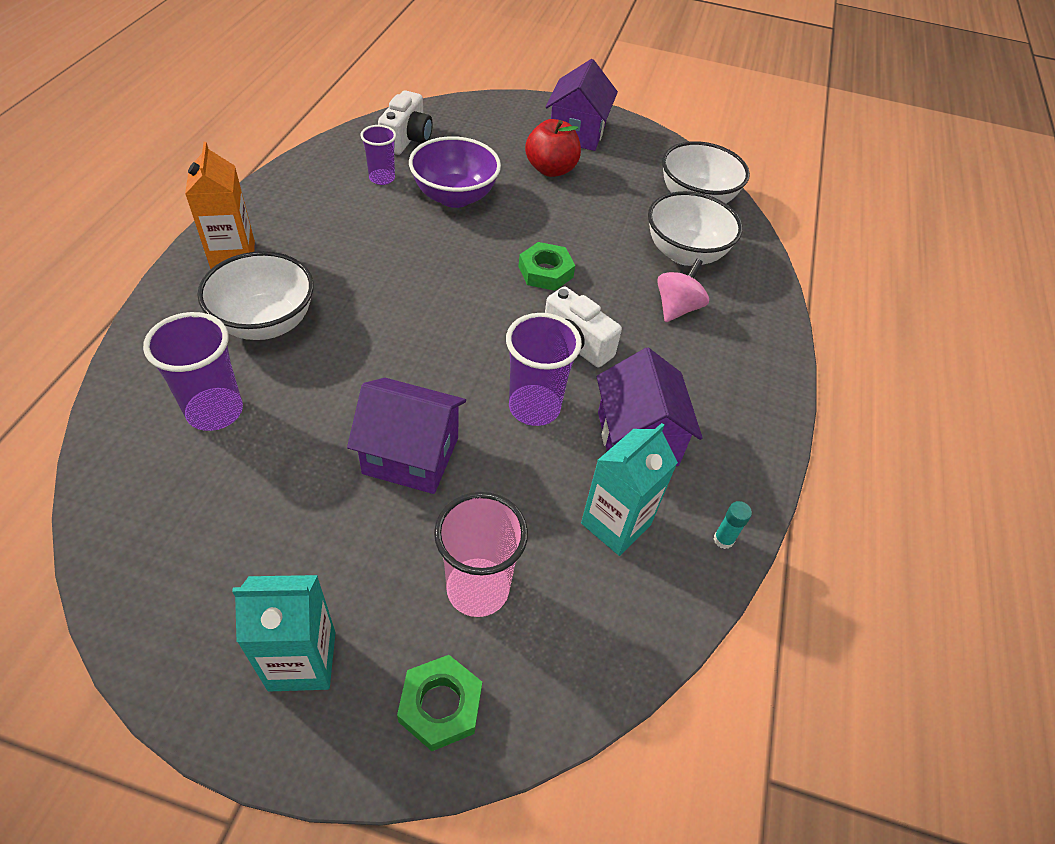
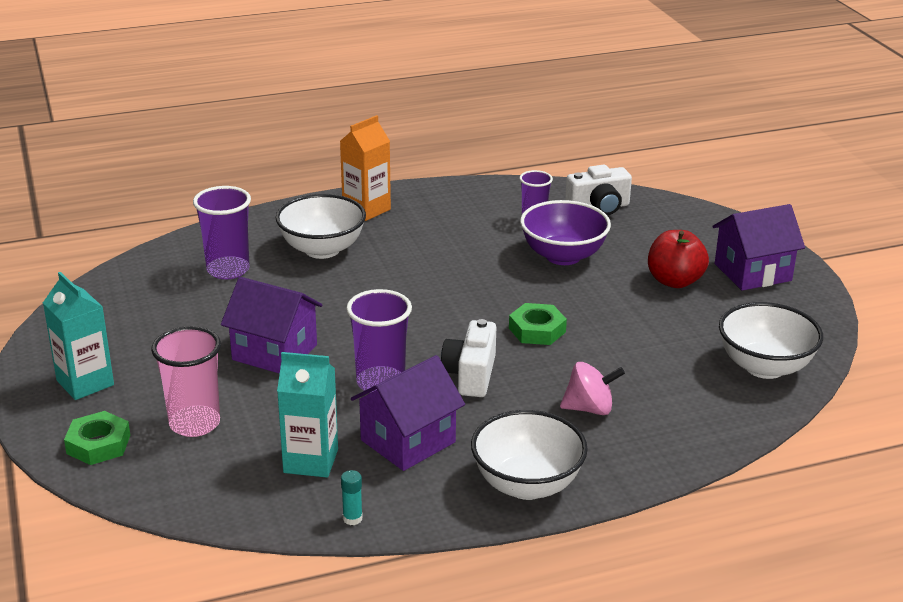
camera: 60 degrees right, 20 degrees down
(411, 455) = (275, 352): purple house -> purple house turned 45 degrees counterclockwise
(684, 253) = (672, 388): white bowl -> white bowl (527, 484)

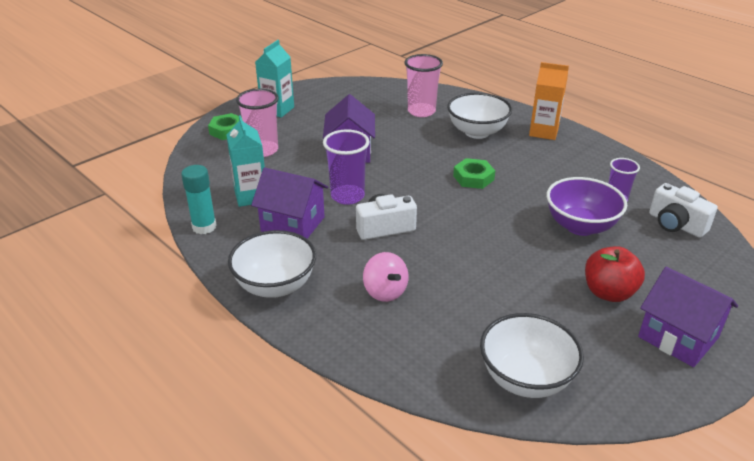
camera: 65 degrees right, 5 degrees up
(228, 270) = (421, 111): purple cup -> pink cup
(352, 518) = (204, 227): turquoise glue stick -> turquoise glue stick, size x1.87
(537, 330) = (465, 241): green nut -> green nut (473, 178)

